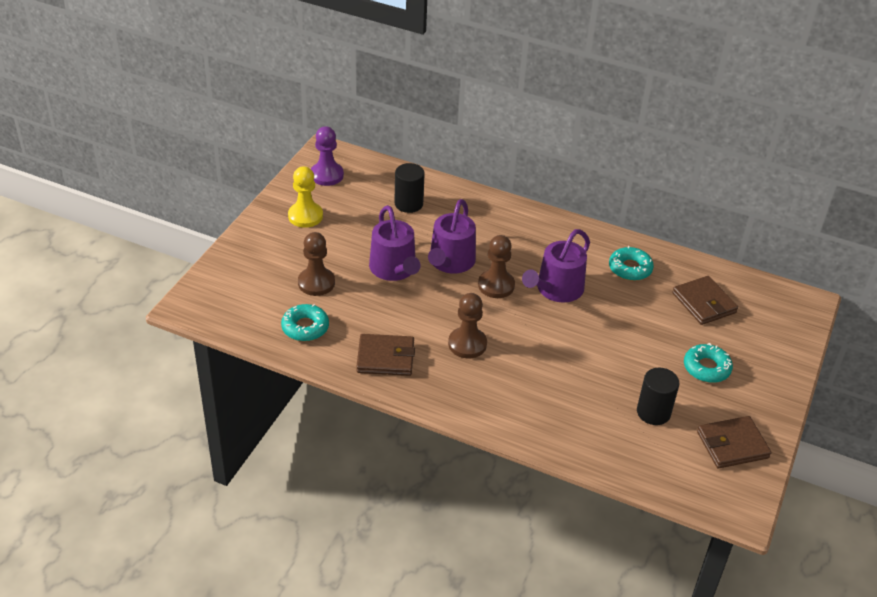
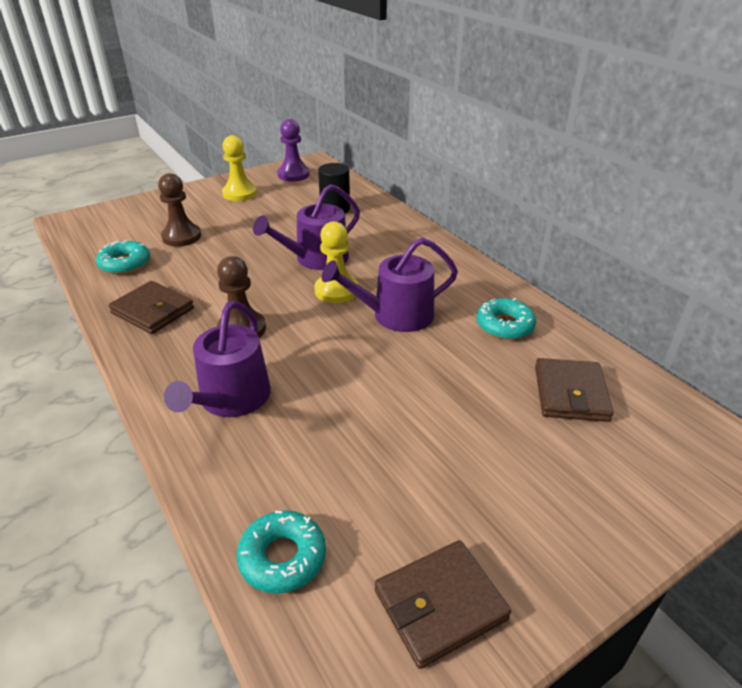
camera: 35 degrees right, 5 degrees down
(394, 269) = (259, 248): purple watering can -> purple watering can (231, 399)
(496, 285) = (336, 290): brown pawn -> yellow pawn
(653, 412) = (367, 495): black cylinder -> none
(706, 368) = (501, 472): turquoise donut -> turquoise donut (282, 557)
(732, 445) = (440, 604): brown wallet -> brown wallet turned 45 degrees counterclockwise

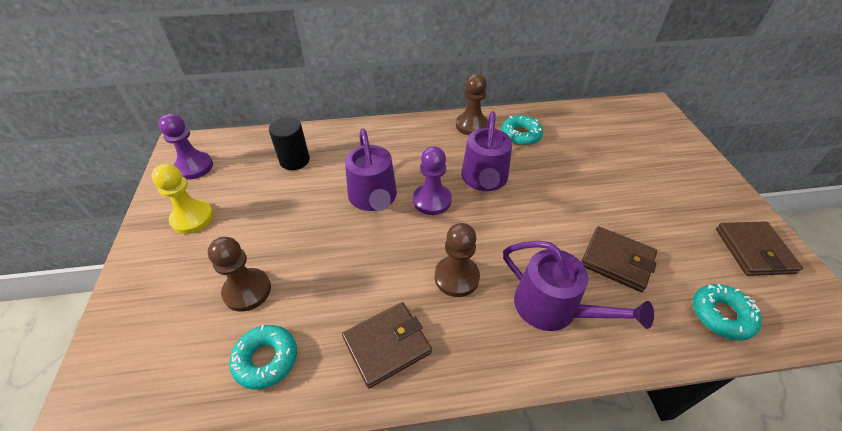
camera: 65 degrees left, 10 degrees up
(336, 290) = (432, 200): yellow pawn -> purple pawn
(485, 286) = (471, 125): none -> brown pawn
(570, 393) = (596, 137): brown wallet -> brown wallet (617, 261)

